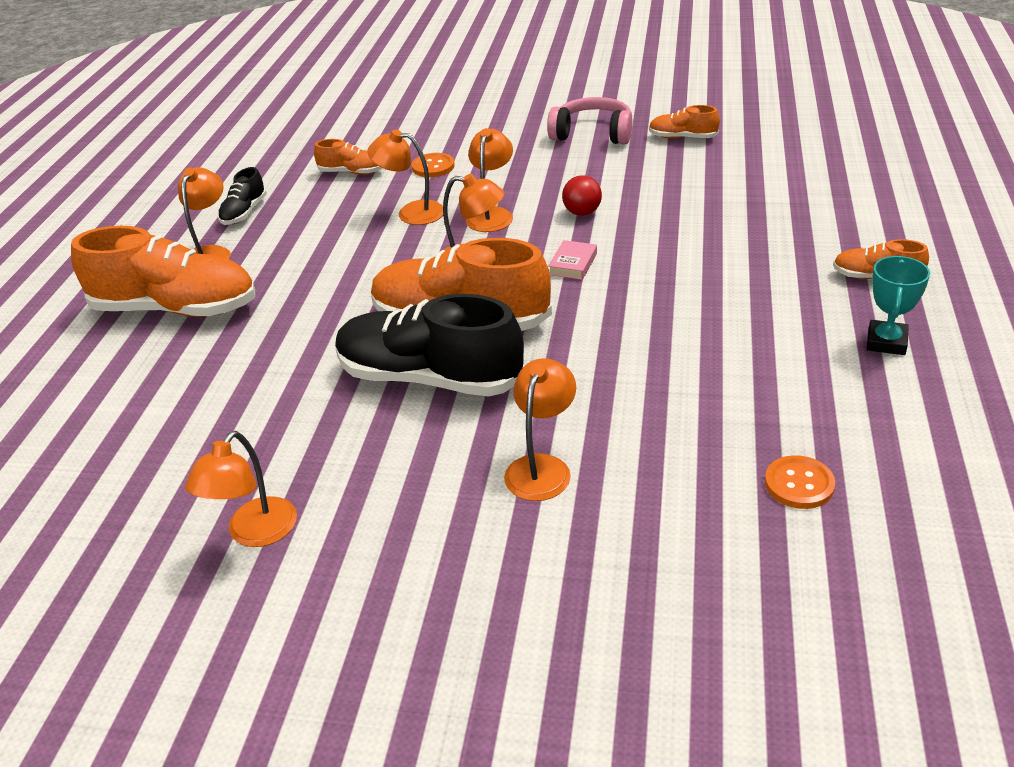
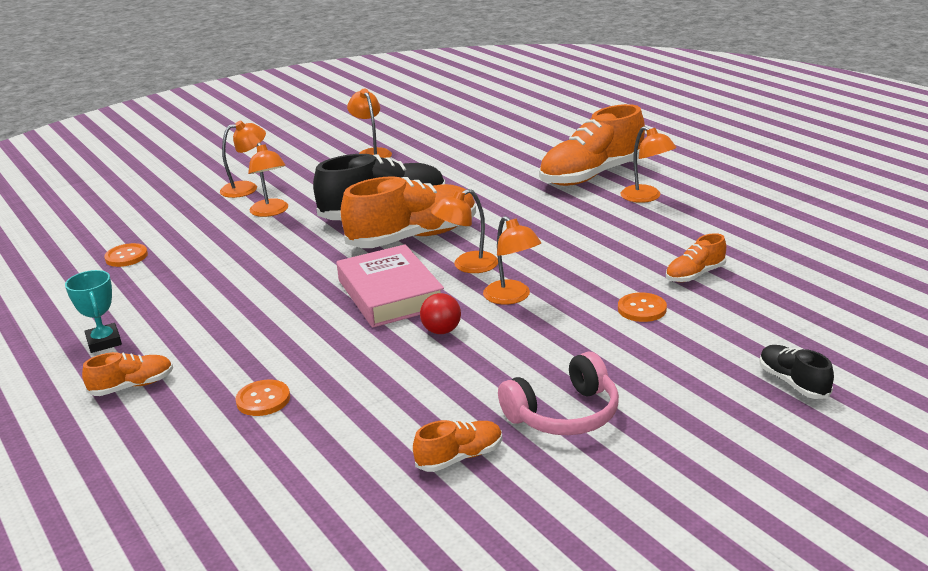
camera: 135 degrees right, 10 degrees down
(244, 213) = (693, 220): black shoe -> black shoe (793, 383)
(411, 212) = (576, 272): orange lamp -> orange lamp (247, 188)
(573, 264) = (390, 294): pink book -> pink book, size x2.37
(772, 219) = (263, 400): none -> orange button

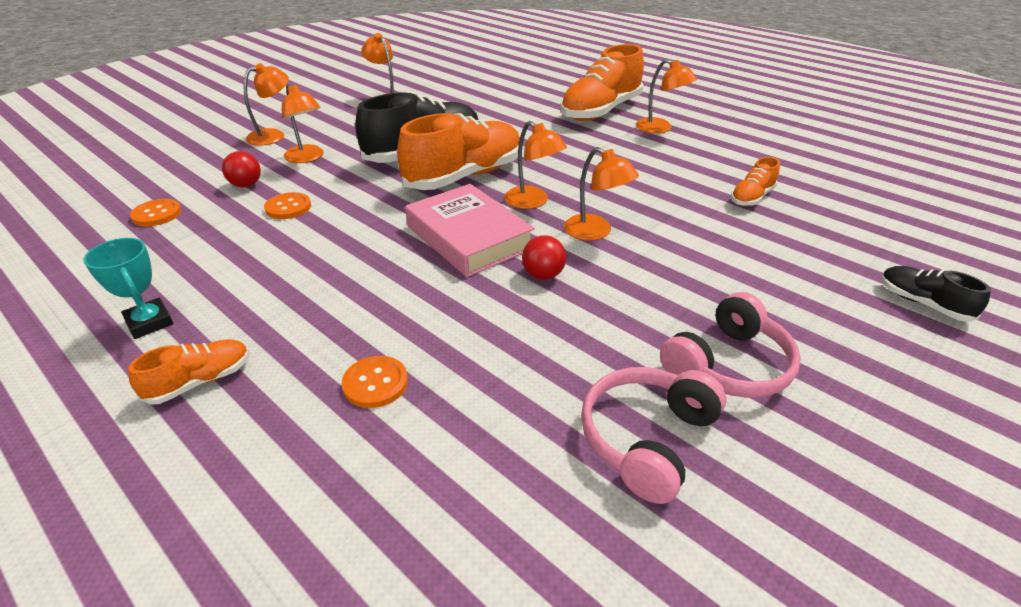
camera: 15 degrees left, 10 degrees up
(208, 235) = (246, 185): none -> red ball
(460, 457) = (647, 439): orange shoe -> pink headphones
(467, 266) = (533, 202): orange lamp -> orange lamp turned 90 degrees counterclockwise
(642, 309) = (727, 235): orange button -> orange button (288, 207)

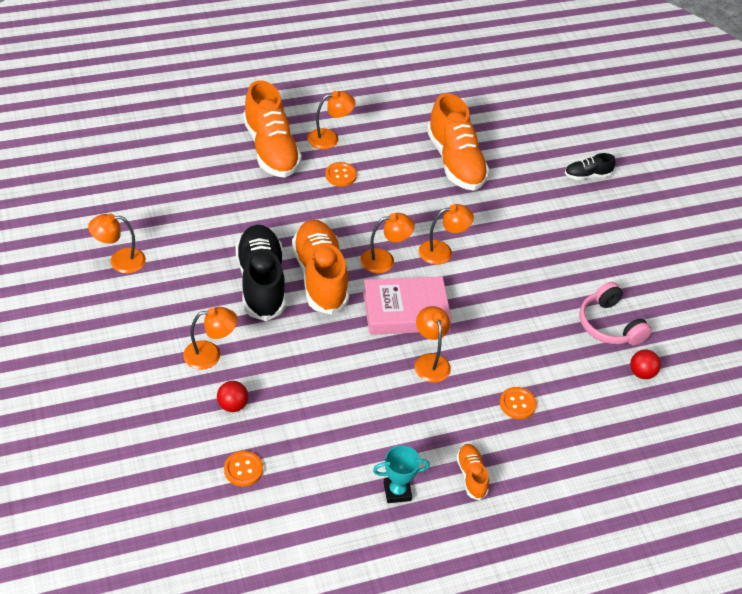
camera: 65 degrees left, 10 degrees up
(273, 135) = (140, 364): orange lamp -> orange lamp (430, 361)
(288, 207) = (292, 389): orange button -> orange button (340, 175)
(543, 275) = (470, 297): red ball -> red ball (641, 373)
(728, 365) = (584, 271): pink headphones -> none
(751, 197) = (455, 162): orange shoe -> orange shoe, size x2.11

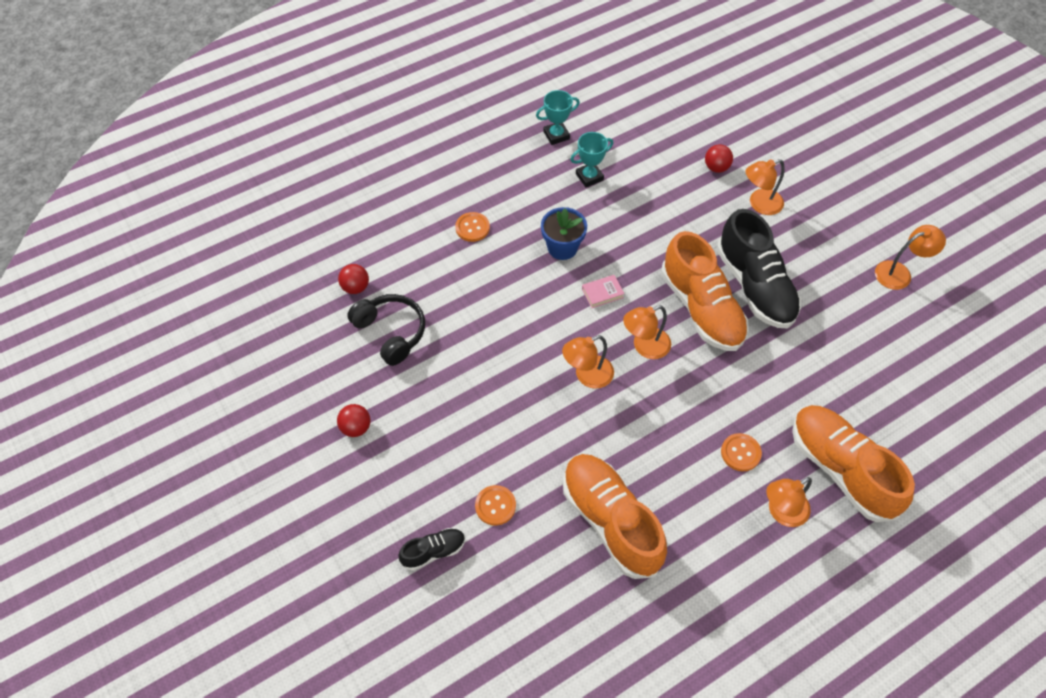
camera: 170 degrees right, 10 degrees up
(243, 469) = (681, 123): orange button -> orange button (495, 506)
(377, 429) = (589, 177): none -> turquoise trophy
(405, 311) = (602, 293): pink book -> pink book, size x0.42
(430, 361) = (562, 247): orange lamp -> blue flower pot
(471, 476) = (500, 160): orange shoe -> none
(609, 325) = (391, 332): pink headphones -> black headphones
(642, 261) = (356, 427): none -> red ball

